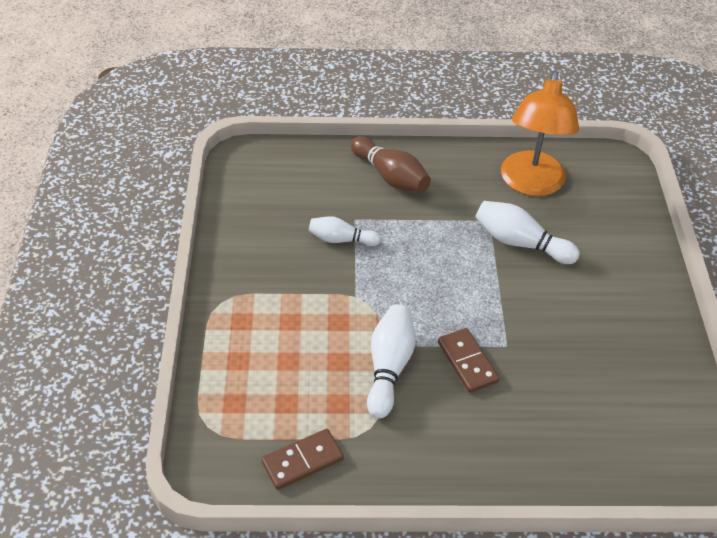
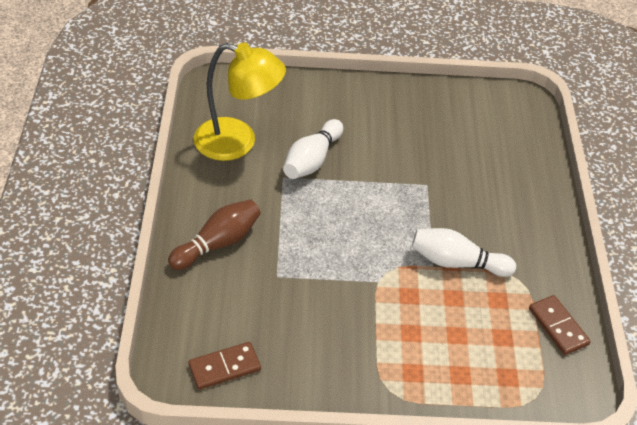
camera: 90 degrees left, 0 degrees up
(341, 239) = (305, 288): white bowling pin -> none
(467, 362) = (446, 211): brown domino -> brown domino (224, 367)
(531, 184) = (238, 142): orange lamp -> yellow lamp

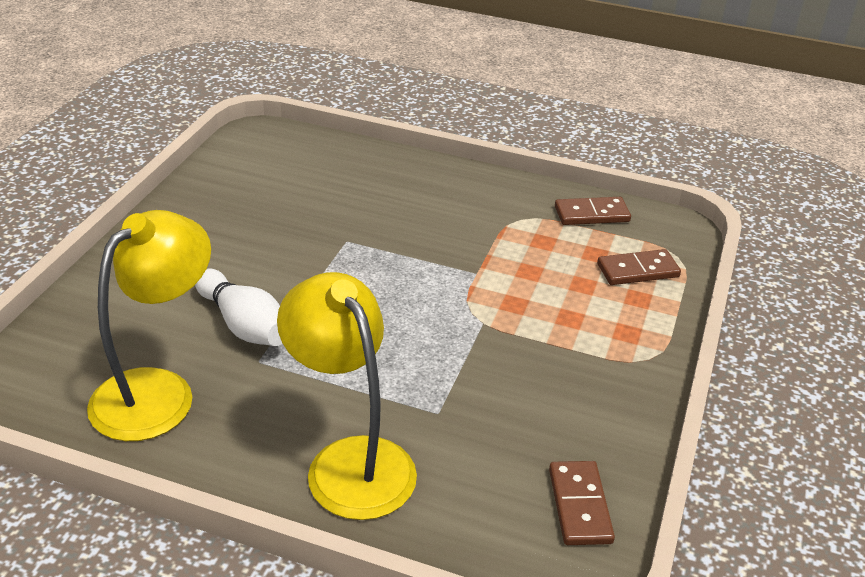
camera: 70 degrees left, 10 degrees down
(218, 243) = (350, 461): brown bowling pin -> yellow lamp
(457, 262) = (479, 254): white bowling pin -> none
(497, 370) = (638, 271): none -> brown domino

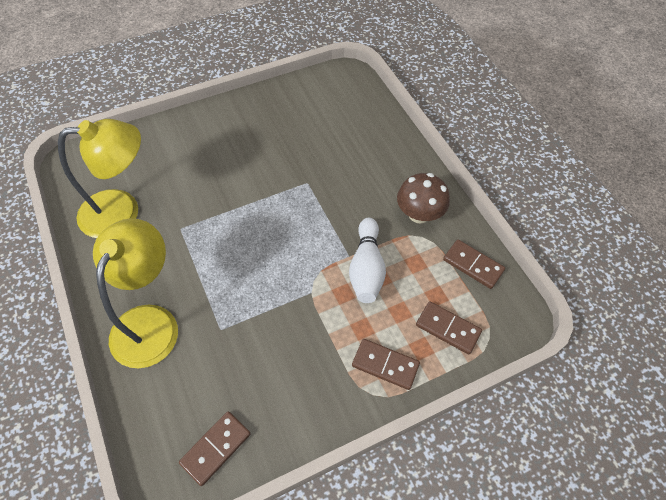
camera: 45 degrees right, 20 degrees up
(244, 325) = (198, 201): white bowling pin -> white bowling pin (366, 268)
(493, 204) = (419, 214): none -> brown mushroom
(628, 330) = (385, 365): none -> brown domino

